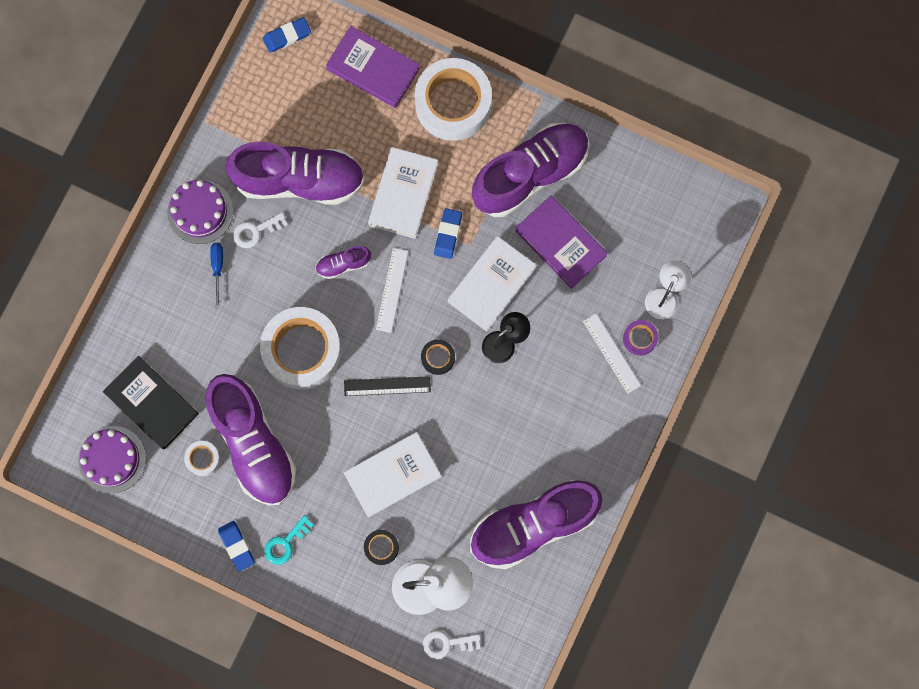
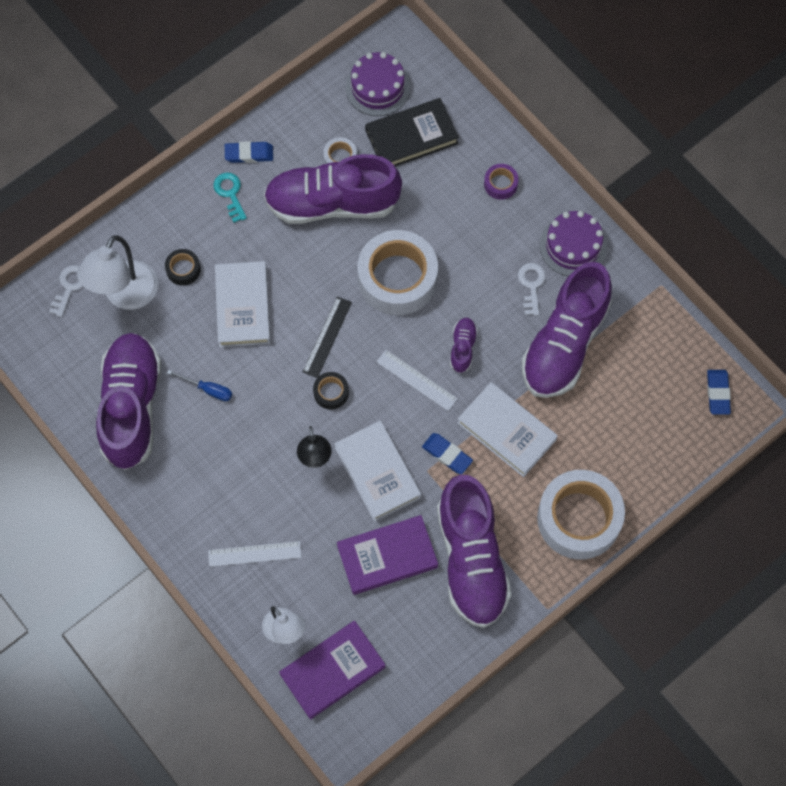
camera: 115 degrees right, 10 degrees down
(218, 268) = (511, 239): blue screwdriver -> blue screwdriver (208, 389)
(373, 69) = (649, 458): purple book -> purple book (332, 671)
(639, 339) = (255, 587): purple tape -> purple tape (500, 184)

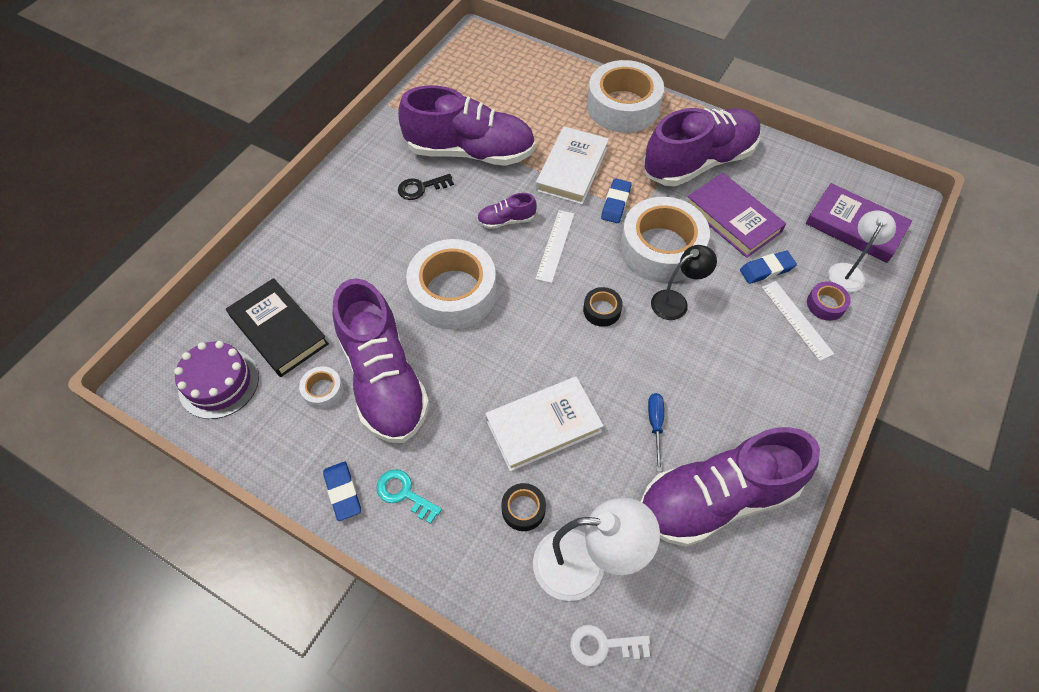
camera: 110 degrees left, 10 degrees down
(230, 194) = (404, 493): turquoise key -> turquoise key turned 75 degrees clockwise
(327, 337) = (543, 333): black ruler -> none
(377, 472) = (661, 248): white book -> white tape
(500, 184) = (317, 239): purple tape -> purple tape (825, 304)
(531, 285) = (421, 188): white key -> black key
(573, 246) = (369, 169): purple cake -> none
(717, 393) = (473, 53): blue eraser -> blue eraser (766, 270)

